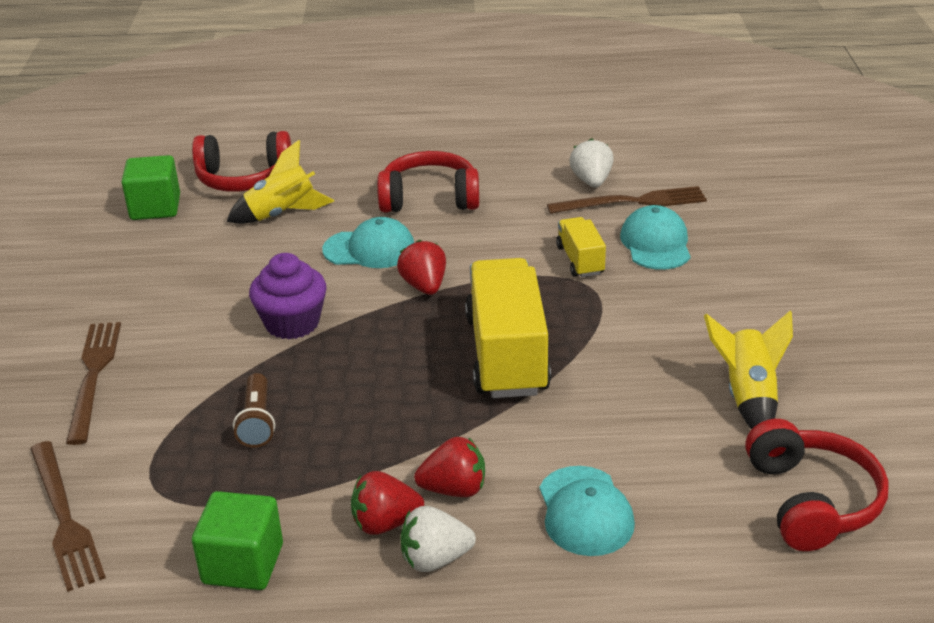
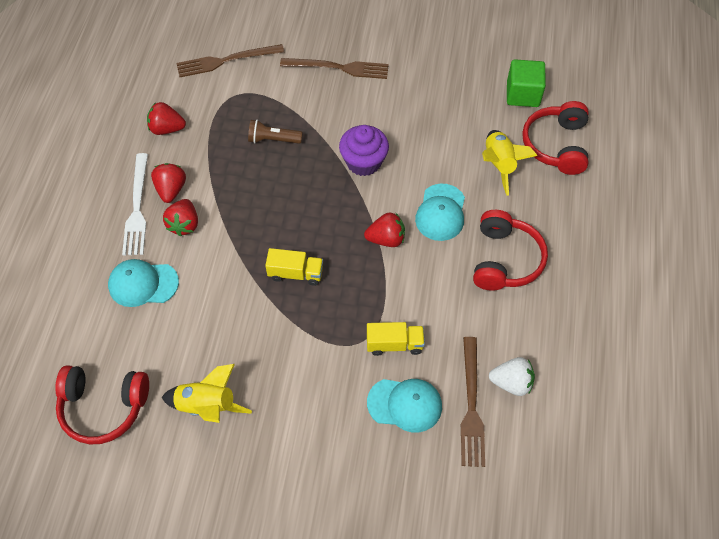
camera: 100 degrees right, 25 degrees up
(243, 564) = (167, 129): green cube -> red strawberry
(435, 559) = (137, 208): white strawberry -> white fork
(507, 355) = (295, 273): yellow truck -> yellow truck, size x0.50

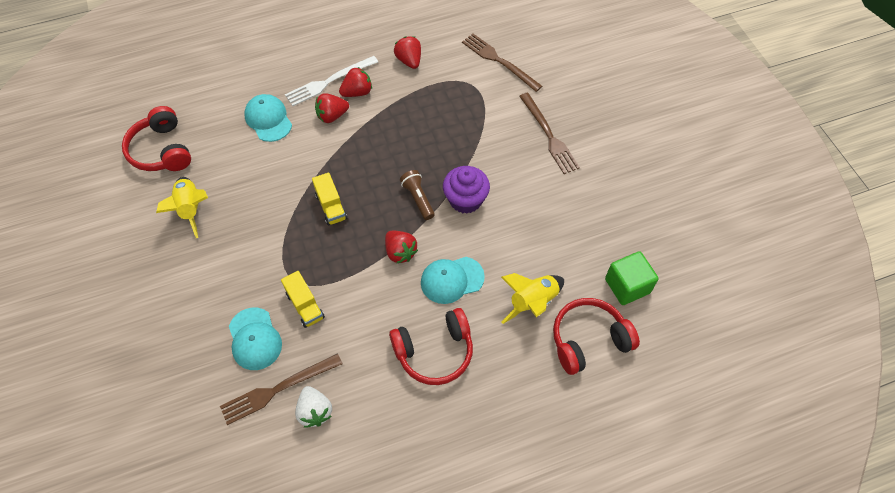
camera: 60 degrees right, 0 degrees up
(273, 139) = (445, 129): brown flashlight -> brown flashlight (418, 199)

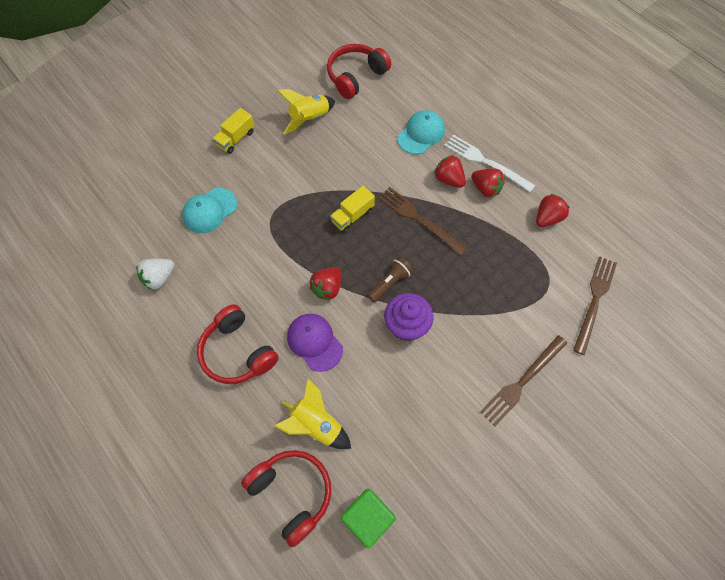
camera: 70 degrees right, 5 degrees up
(278, 389) = (171, 244): brown fork -> brown fork (419, 219)
(305, 305) = (250, 234): yellow truck -> yellow truck (236, 138)
(452, 280) = (314, 342): turquoise cap -> purple cap

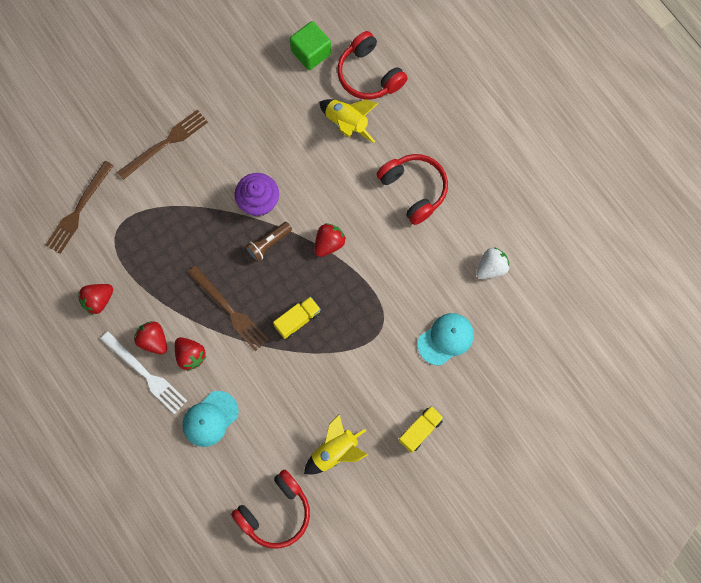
camera: 175 degrees left, 10 degrees up
(314, 342) = (344, 193): purple cap -> none

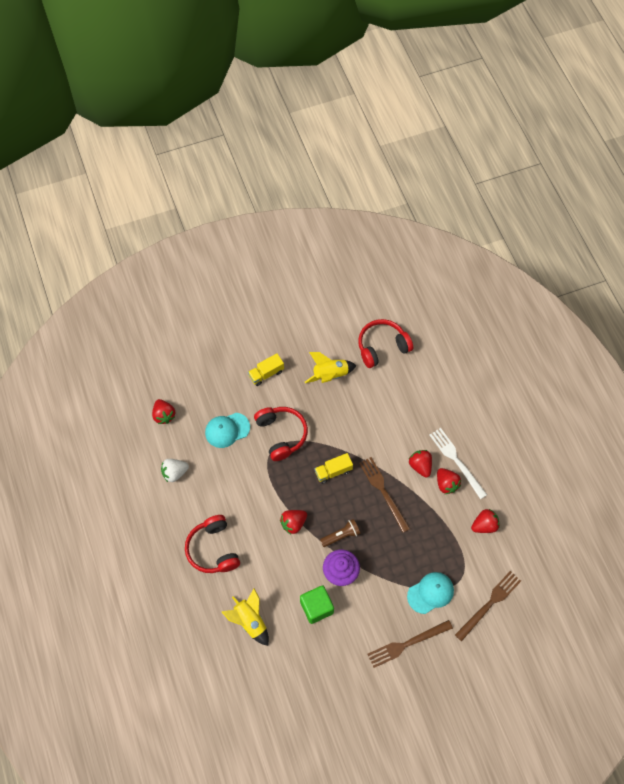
camera: 165 degrees left, 10 degrees down
(210, 419) = (415, 418): turquoise cap -> turquoise cap (430, 593)
(311, 52) = (262, 696): green cube -> green cube (316, 607)
(369, 74) = (218, 661): red headphones -> red headphones (281, 434)
(532, 338) = (164, 415): none -> red strawberry

